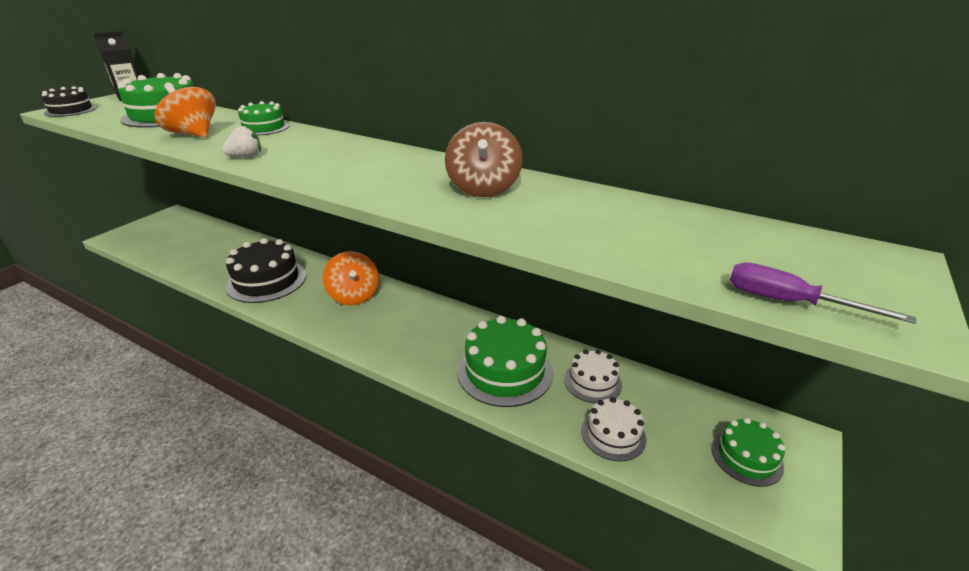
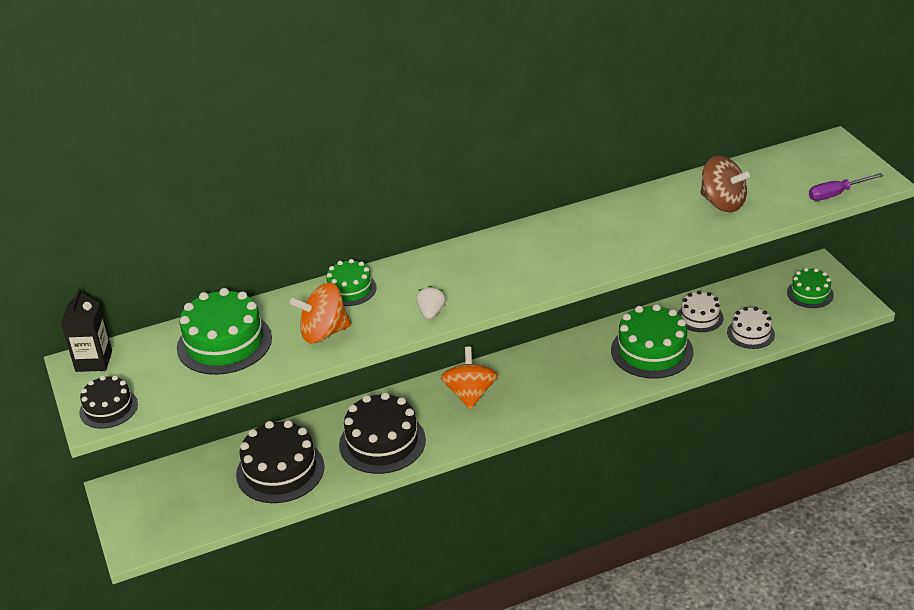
camera: 50 degrees left, 5 degrees up
(213, 255) = (280, 470): none -> black cake
(354, 295) = (470, 394): orange spinning top -> orange spinning top turned 105 degrees counterclockwise
(483, 188) = (620, 225): brown spinning top -> brown spinning top (722, 203)

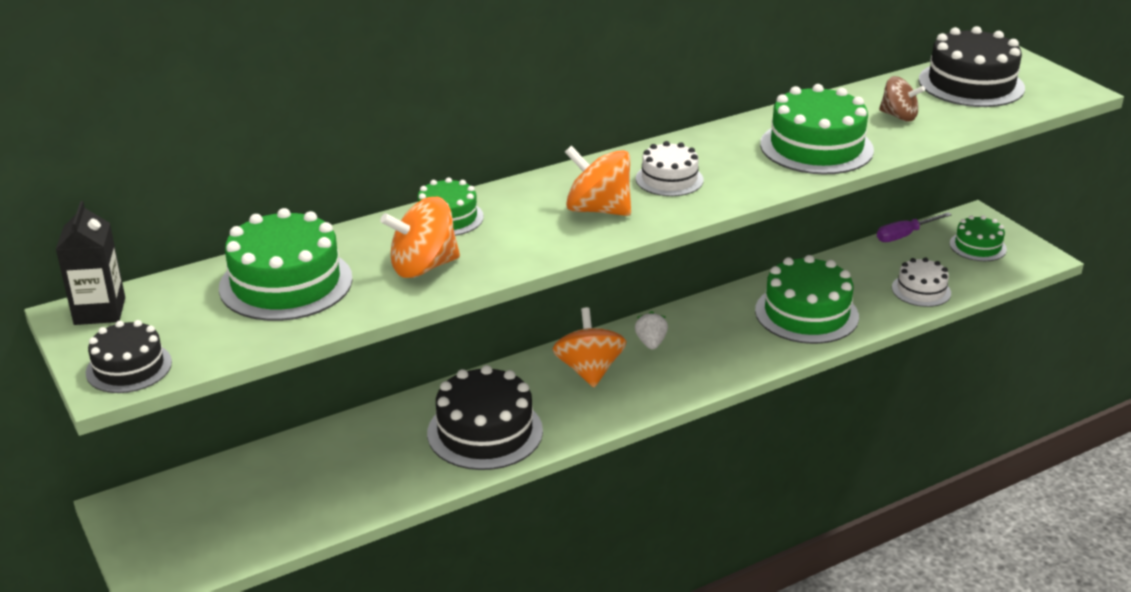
camera: 10 degrees left, 5 degrees down
(280, 470) = (352, 472): black cake -> black cake (971, 84)
(431, 313) = (564, 240): white strawberry -> white strawberry (651, 343)
(462, 286) = (598, 210): none -> orange spinning top
(647, 232) = (816, 147): none -> green cake
(700, 317) = (854, 275): white cake -> white cake (669, 179)
(722, 203) = (898, 116): brown spinning top -> brown spinning top, size x0.66
(836, 194) = (1032, 104): purple screwdriver -> purple screwdriver (904, 235)

